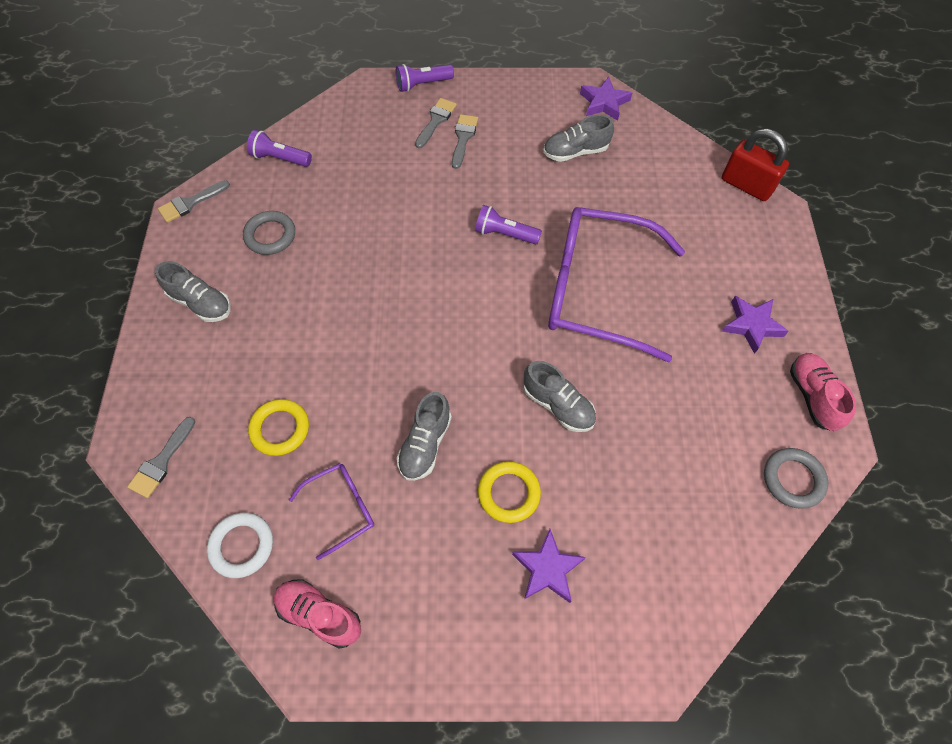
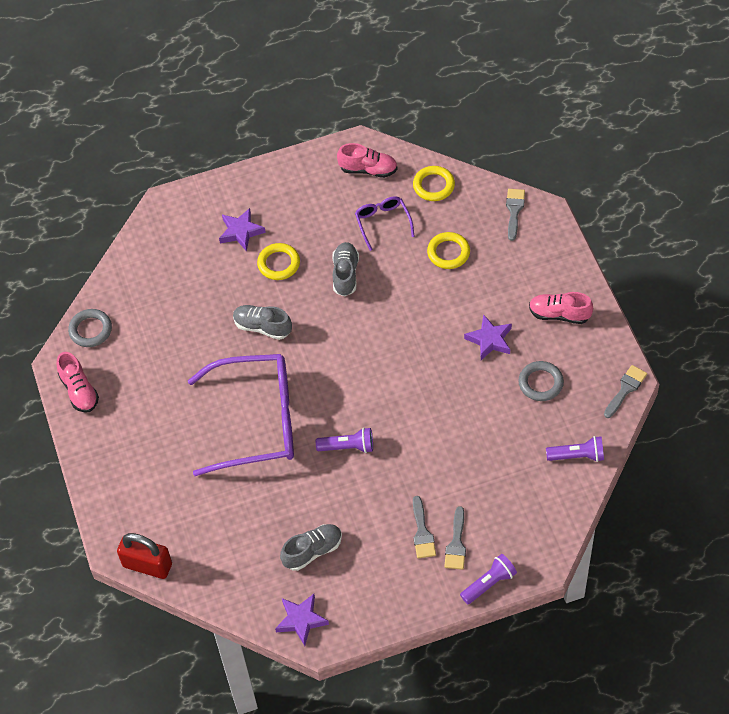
camera: 165 degrees right, 5 degrees down
(201, 303) = (559, 314): grey shoe -> pink shoe
(242, 546) = (433, 185): white ring -> yellow ring
(341, 508) = (383, 223): purple glasses -> purple glasses turned 120 degrees clockwise
(751, 325) = (129, 431): purple star -> purple star (489, 340)

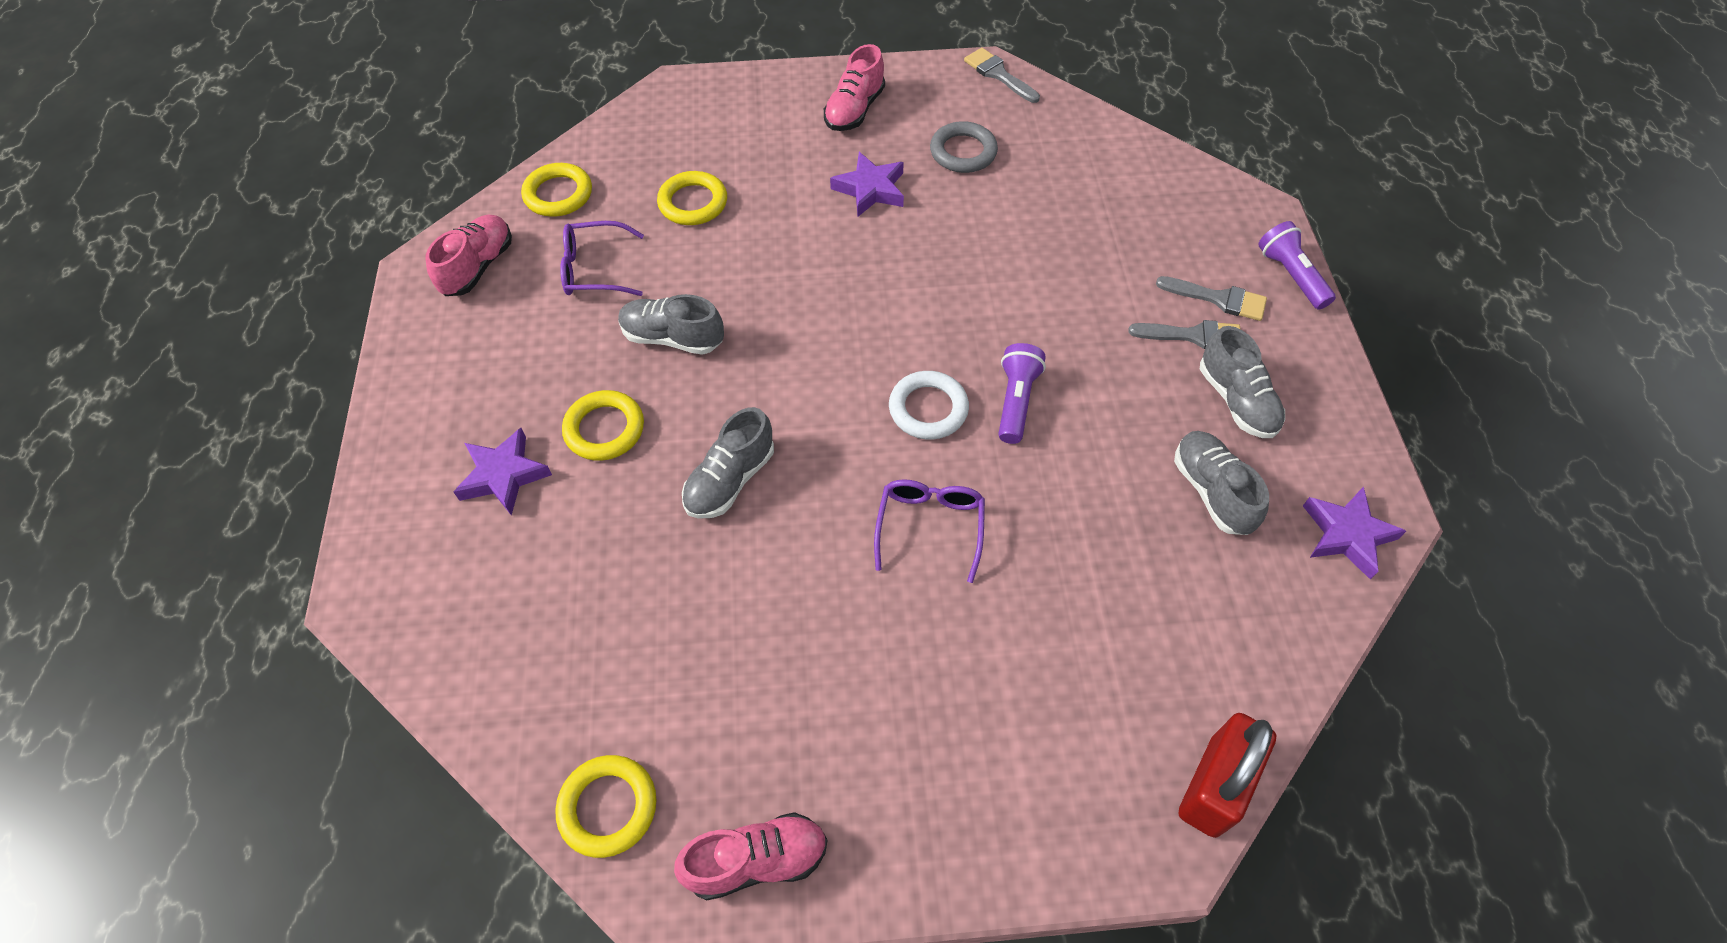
camera: 80 degrees left, 0 degrees up
(90, 330) = (608, 807): grey ring -> yellow ring
(257, 421) = (930, 527): purple glasses -> purple glasses, size x0.45
(331, 405) = (928, 409): none -> white ring
(379, 559) = (1236, 400): none -> grey shoe
(514, 211) = (655, 117): grey brush -> none
(577, 456) = (1092, 141): purple flashlight -> none

